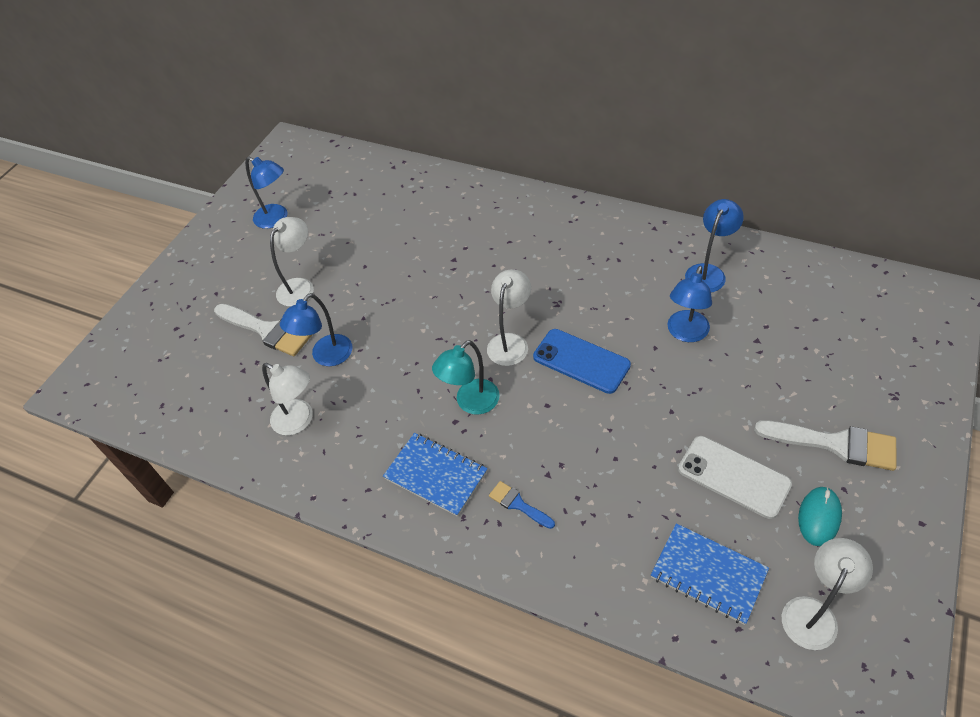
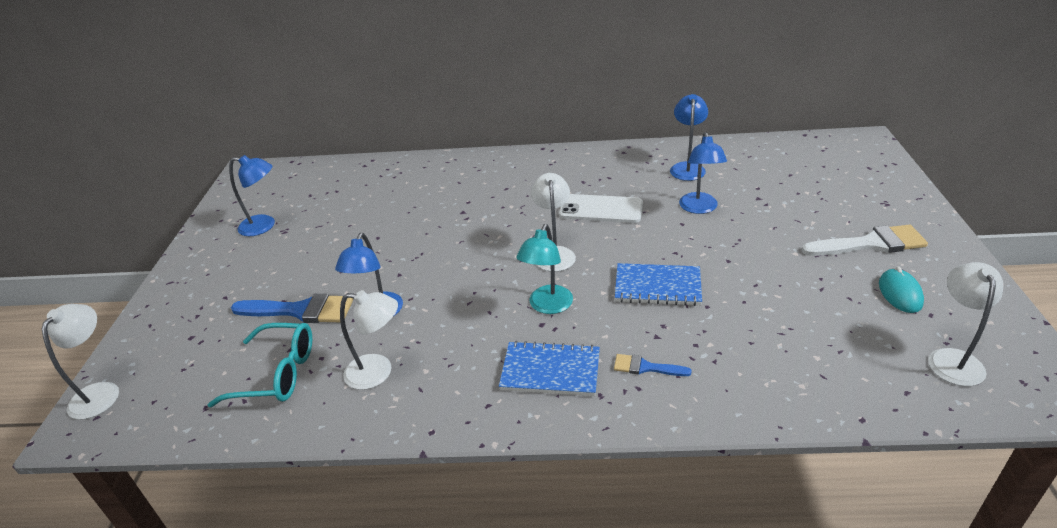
camera: 25 degrees left, 15 degrees down
(223, 392) = (276, 374): none -> turquoise glasses
(267, 330) = (300, 311): white brush -> blue brush
(300, 286) = (318, 268): white lamp -> white lamp (100, 392)
(581, 361) = (627, 249): blue phone -> none
(708, 574) = (850, 362): blue notebook -> blue notebook (657, 287)
(733, 477) = (813, 288): white phone -> white phone (601, 209)

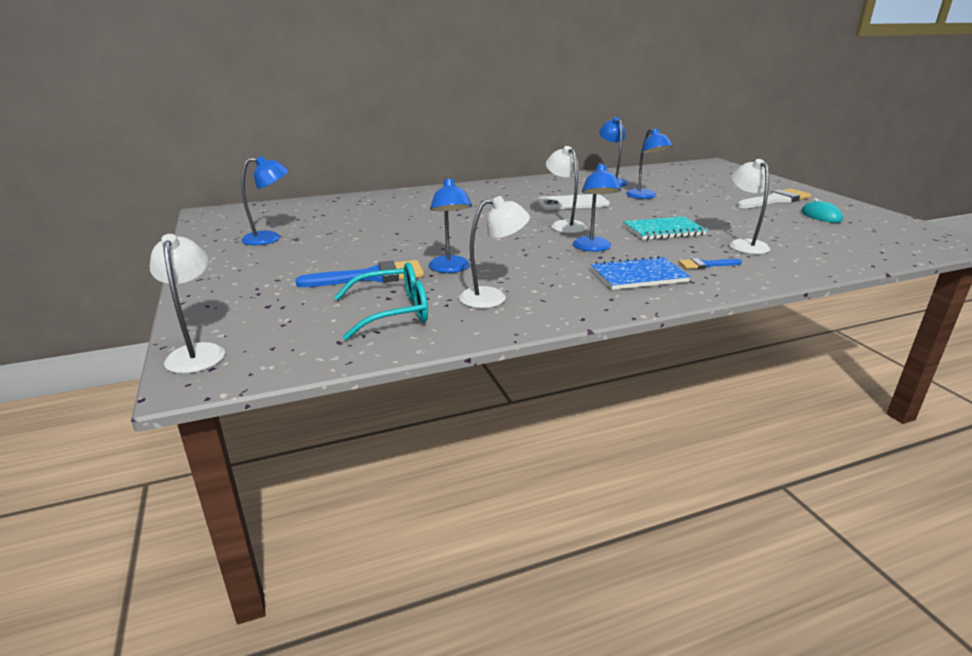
camera: 25 degrees left, 10 degrees down
(547, 306) = (593, 248): turquoise lamp -> blue lamp
(657, 287) = (663, 230): blue notebook -> turquoise notebook
(953, 359) = (887, 236): white lamp -> white lamp (744, 244)

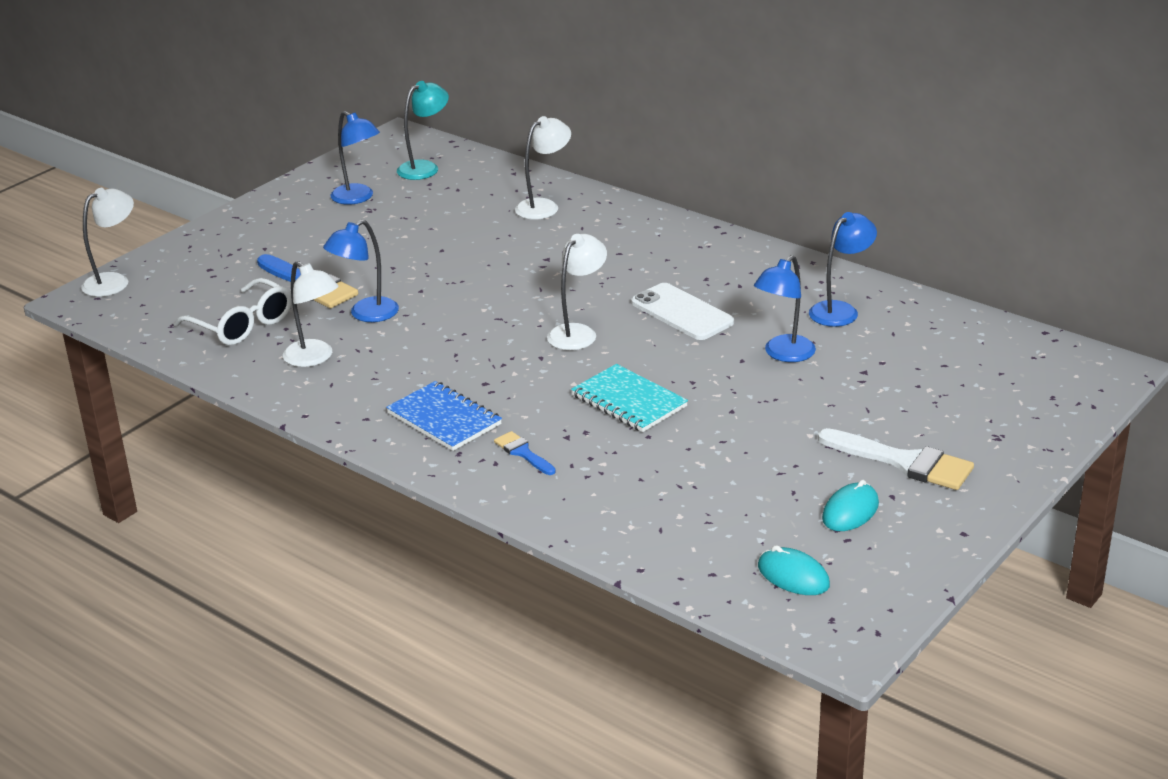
camera: 60 degrees right, 5 degrees up
(273, 215) = (425, 168): none -> turquoise lamp
(392, 312) = (242, 325): turquoise glasses -> white glasses
(593, 248) = (509, 372): blue lamp -> none
(744, 244) = (631, 466): white lamp -> white lamp (544, 206)
(887, 237) = (793, 576): none -> turquoise mouse

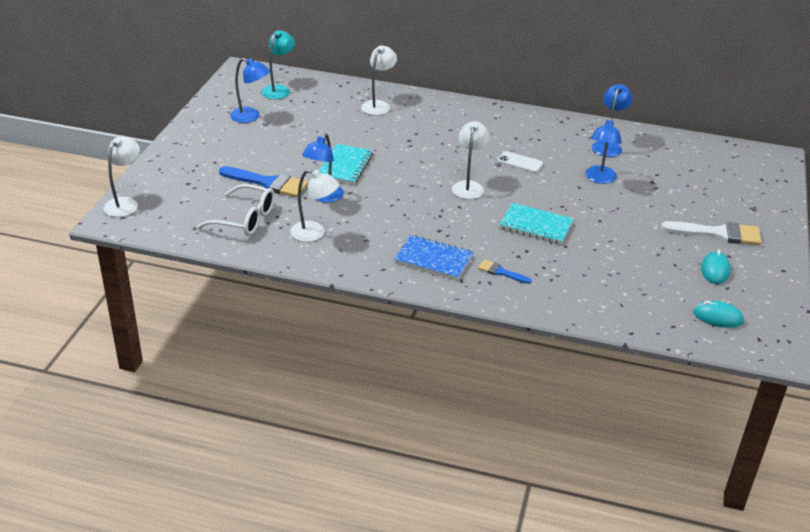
camera: 25 degrees left, 5 degrees up
(429, 279) = (345, 166): none -> turquoise notebook
(682, 313) = (520, 162): white phone -> white phone, size x0.64

